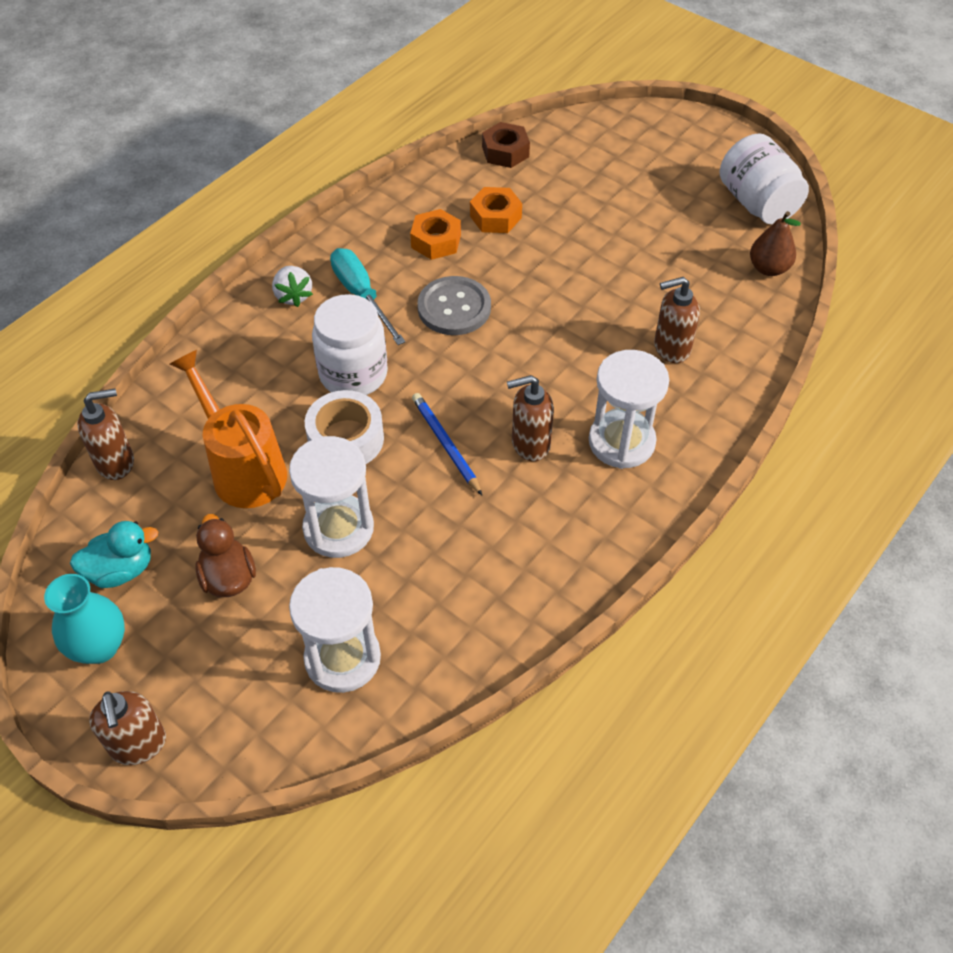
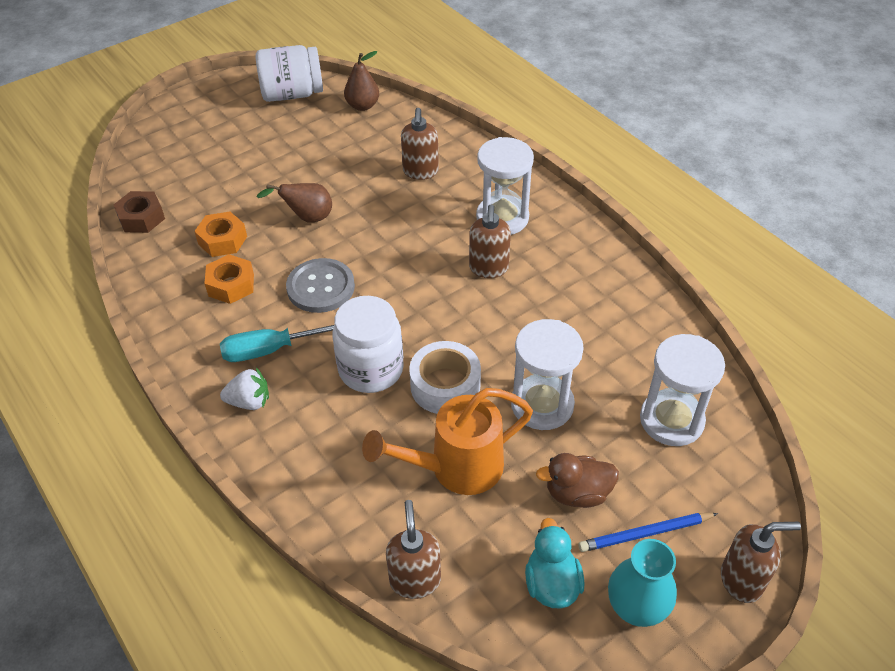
camera: 75 degrees left, 5 degrees down
(445, 444) = (473, 319): blue pencil -> blue pencil (645, 534)
(553, 270) = (307, 218): none -> brown pear

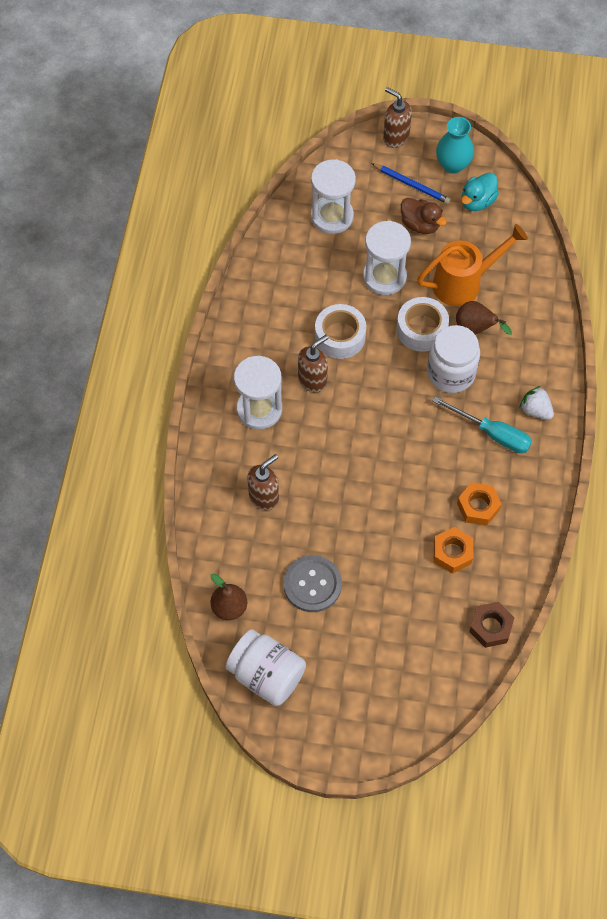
camera: 135 degrees left, 15 degrees up
(307, 218) = (380, 523): brown pear -> brown pear (475, 329)
(320, 287) = (425, 455): grey button -> grey button (312, 584)
(415, 580) = (536, 251): brown soap dispenser -> none
(456, 468) = (463, 283): orange watering can -> orange watering can turned 45 degrees counterclockwise
(512, 319) = (340, 336): none -> white tape

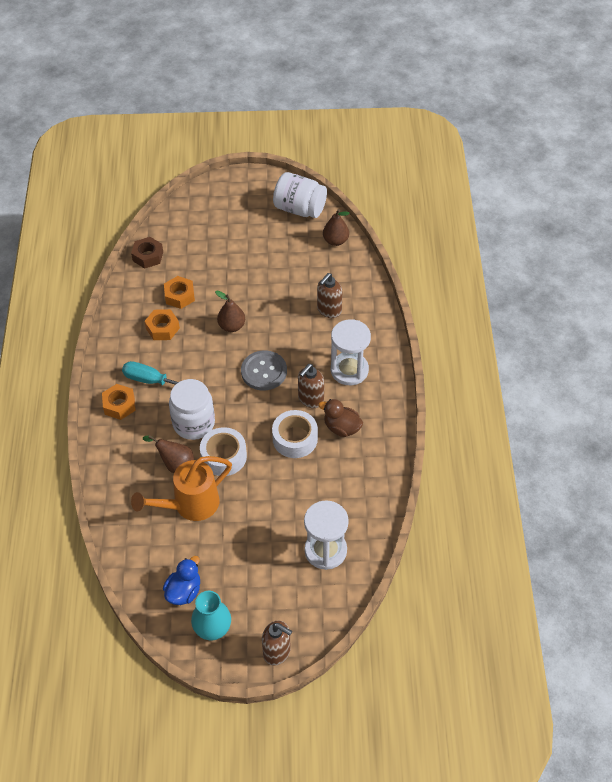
camera: 170 degrees right, 10 degrees down
(312, 584) = (280, 262): grey button -> grey button (264, 371)
(384, 277) = (264, 498): white hourglass -> none
(390, 495) = (232, 326): none -> brown pear
(412, 185) = (252, 599): blue pencil -> none
(420, 225) = (238, 556): brown duck -> brown duck (341, 428)
(477, 201) = (184, 591): turquoise duck -> blue duck
(535, 410) = (119, 405): white strawberry -> orange nut

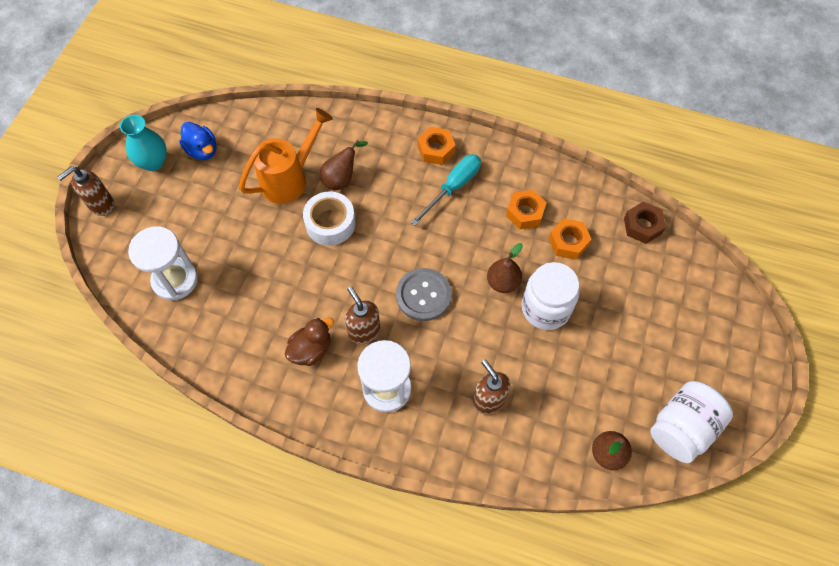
camera: 110 degrees right, 10 degrees up
(190, 505) = (289, 179): orange watering can -> orange watering can turned 60 degrees clockwise
(194, 423) = (383, 208): white jar -> white jar (545, 308)
(295, 439) = (320, 297): white tape -> none

